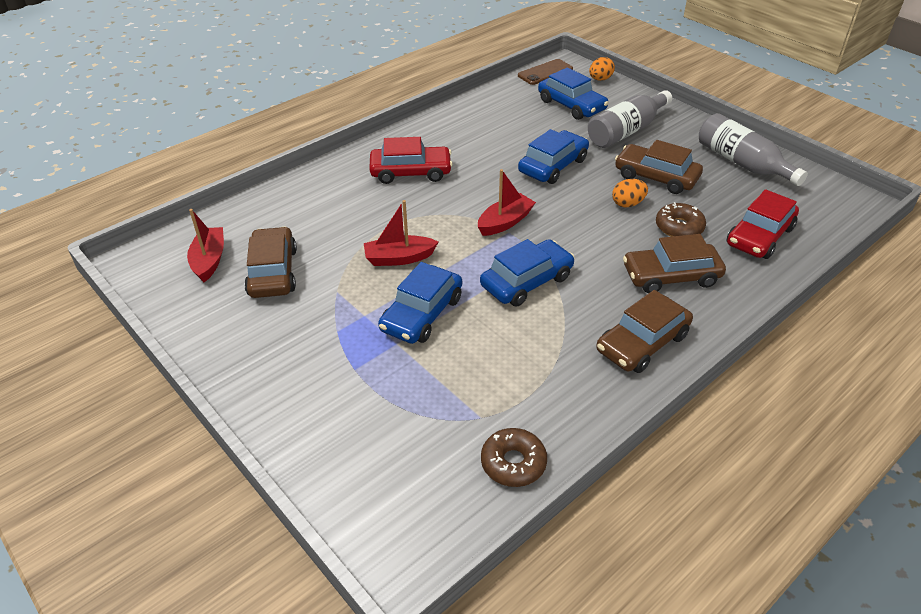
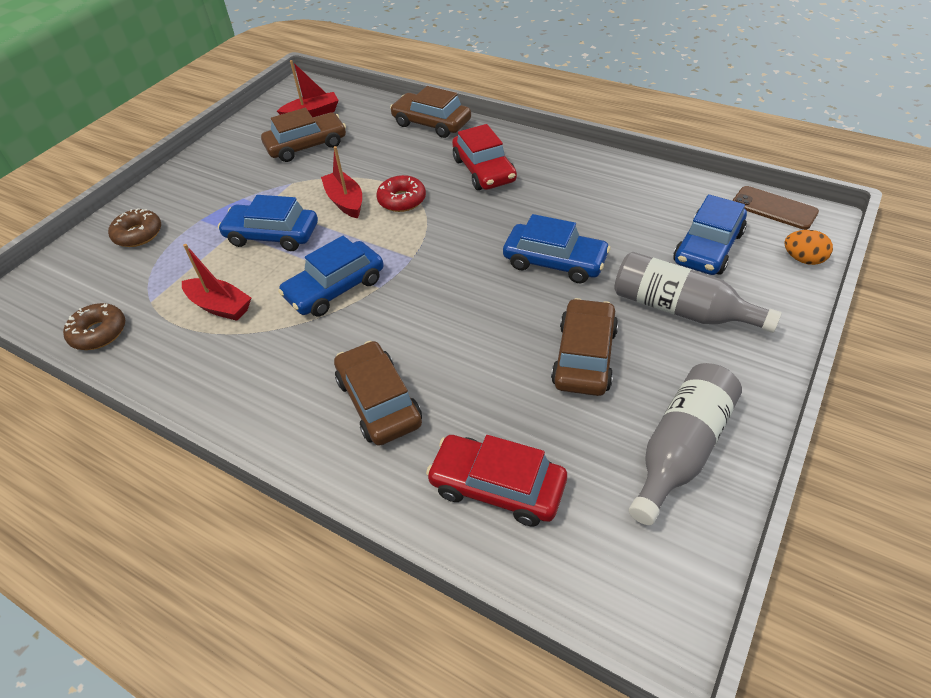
camera: 75 degrees right, 5 degrees up
(422, 224) = (402, 200): none -> red donut
(505, 222) = (428, 251): red boat -> red boat (220, 306)
(527, 281) = (335, 288): blue car -> blue car turned 105 degrees clockwise
(628, 204) = (509, 339): orange egg -> none
(642, 343) = (259, 393): brown car -> brown car (431, 123)
(679, 227) = (481, 396): brown donut -> brown donut (138, 234)

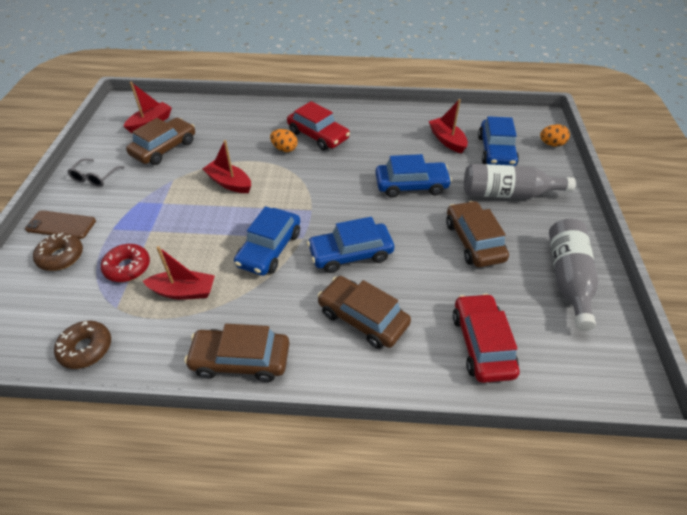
camera: 30 degrees left, 0 degrees up
(220, 161) = (95, 178): none -> grey glasses
(272, 235) = (187, 224): blue car -> blue car (350, 254)
(402, 200) = (273, 171): red donut -> red donut (127, 267)
(431, 123) = (254, 110): brown car -> brown car (241, 360)
(433, 177) = (284, 149): none -> orange egg
(497, 486) = (482, 344): red car -> red car turned 90 degrees clockwise
(647, 216) = (447, 140): none -> red boat
(774, 208) = (515, 117): brown phone -> brown phone (61, 225)

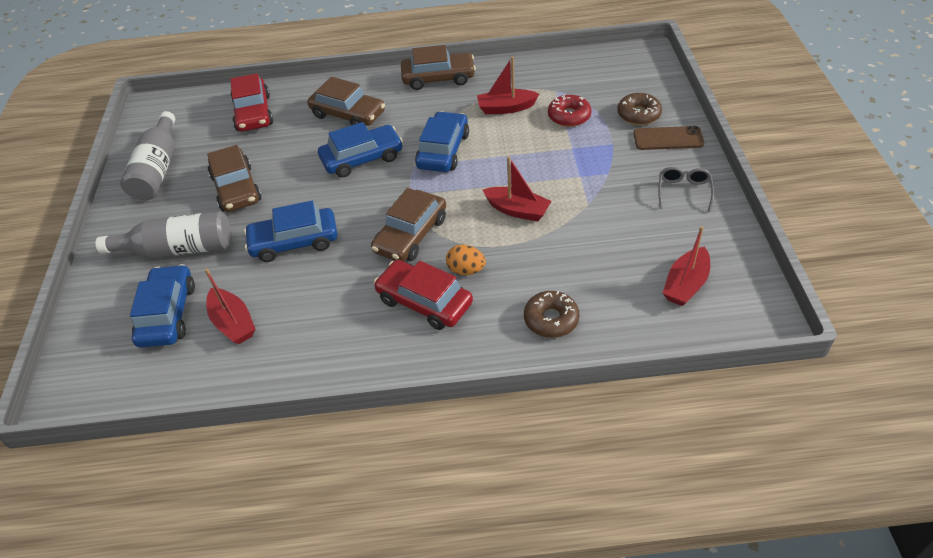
camera: 175 degrees right, 0 degrees up
(86, 348) = (558, 66): brown donut -> brown donut (551, 319)
(164, 148) = (631, 245): brown car -> brown car (411, 235)
(551, 144) = (80, 341): orange egg -> none

